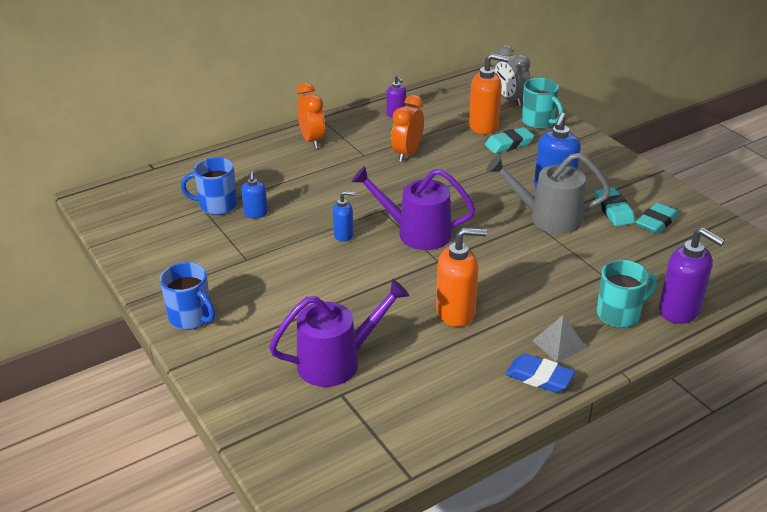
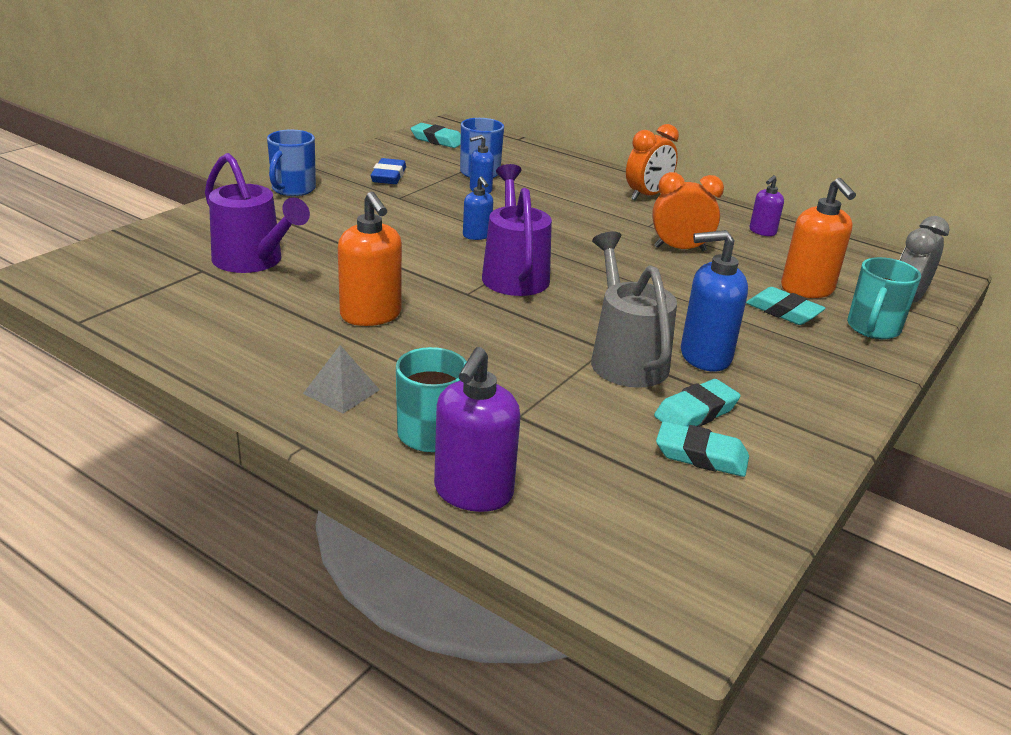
camera: 65 degrees right, 5 degrees down
(125, 212) = (437, 140): none -> turquoise eraser
(539, 377) = (268, 383): blue eraser -> blue eraser (388, 176)

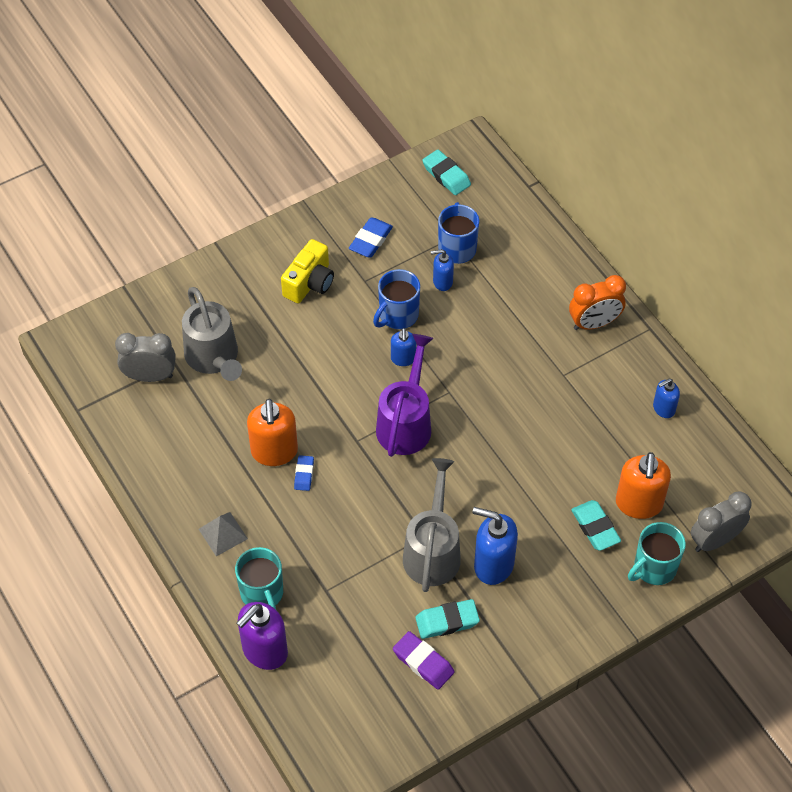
camera: 25 degrees right, 25 degrees up
(174, 283) = (150, 376): none -> grey clock
(254, 261) = (214, 358): purple watering can -> grey watering can
(292, 189) = (279, 248): blue mug -> blue mug (398, 315)
(340, 204) = (310, 283): none -> yellow camera
(420, 326) = (304, 474): none -> blue eraser
(680, 249) = (568, 418): orange clock -> none
(701, 455) = (423, 662): turquoise eraser -> purple eraser
(762, 232) = (663, 408): purple soap dispenser -> blue soap dispenser

